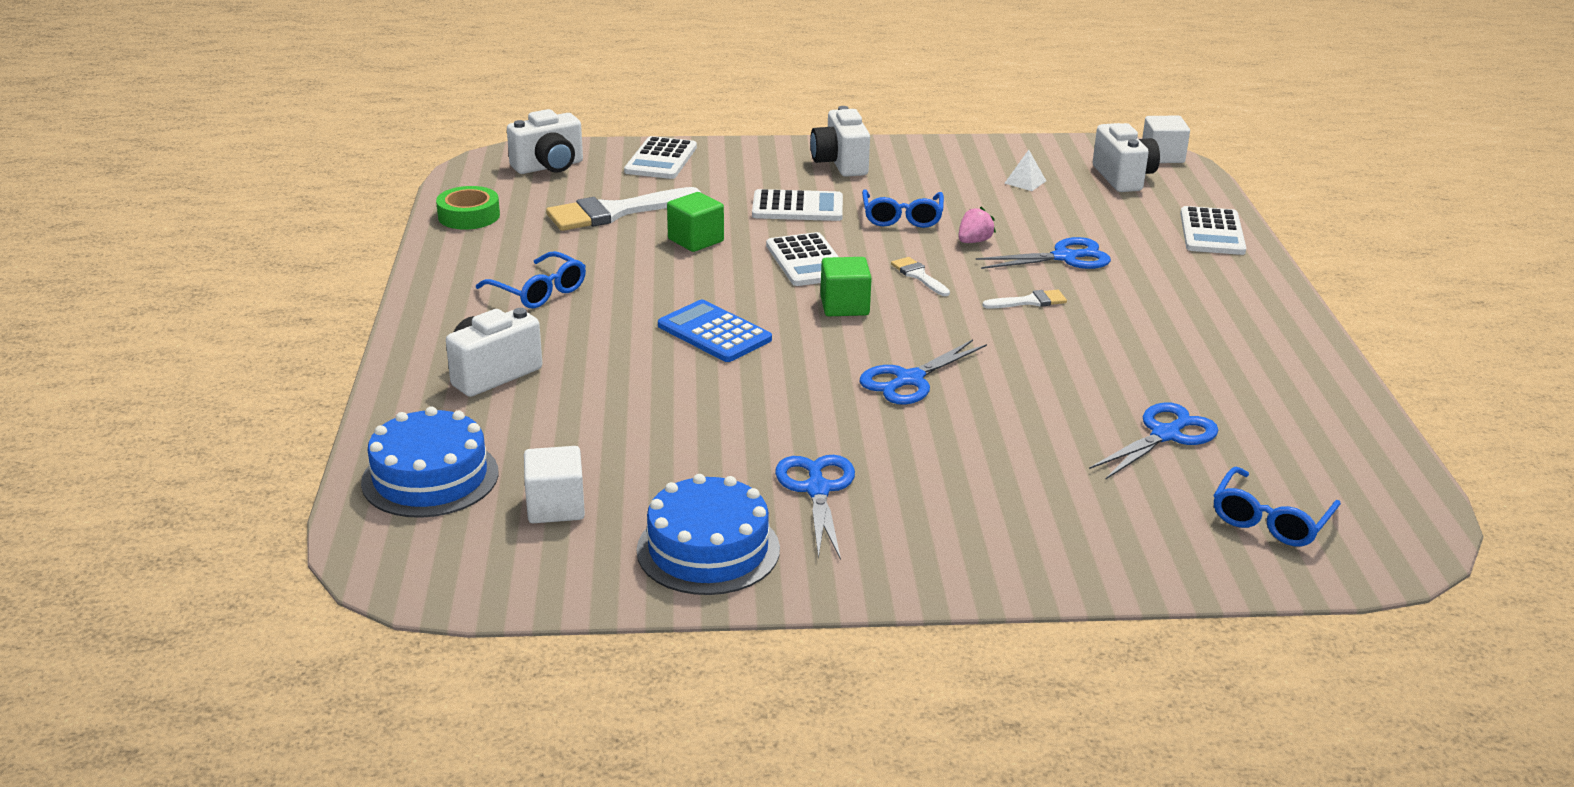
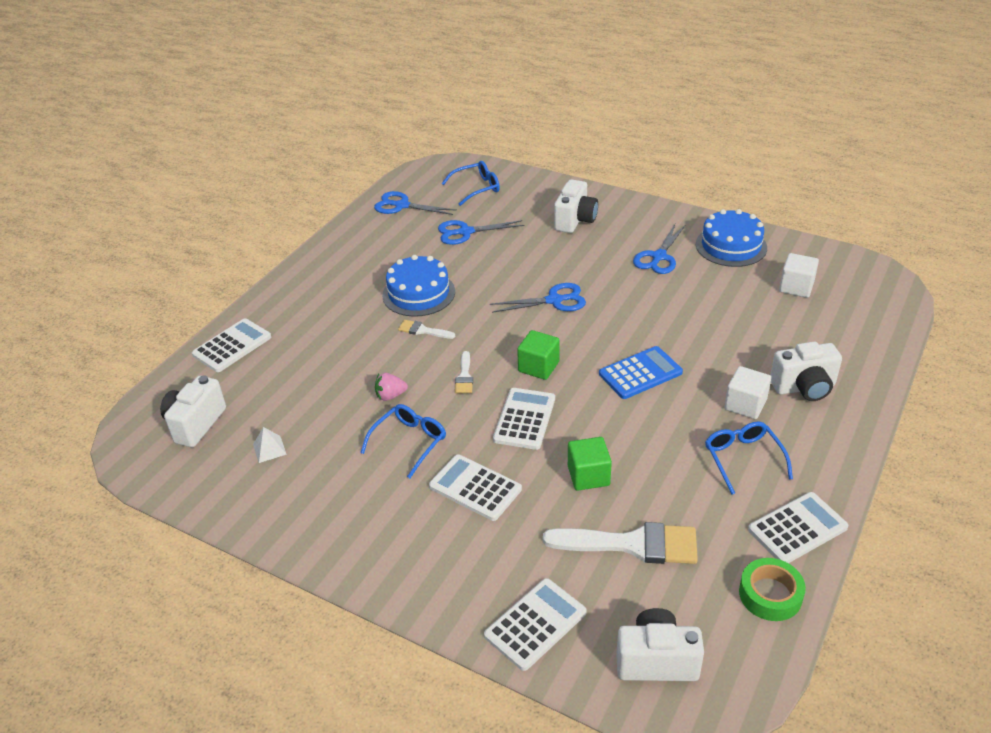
camera: 145 degrees left, 10 degrees up
(430, 477) = (861, 324): blue cake -> blue cake (418, 293)
(457, 258) = (797, 528): none -> white calculator
(714, 333) = (640, 373): blue calculator -> blue calculator turned 105 degrees counterclockwise
(840, 164) = (380, 540): white camera -> white camera (575, 220)
(1065, 257) = (353, 358): blue scissors -> blue scissors (401, 205)
(1162, 156) = (127, 439): white cube -> white cube (745, 405)

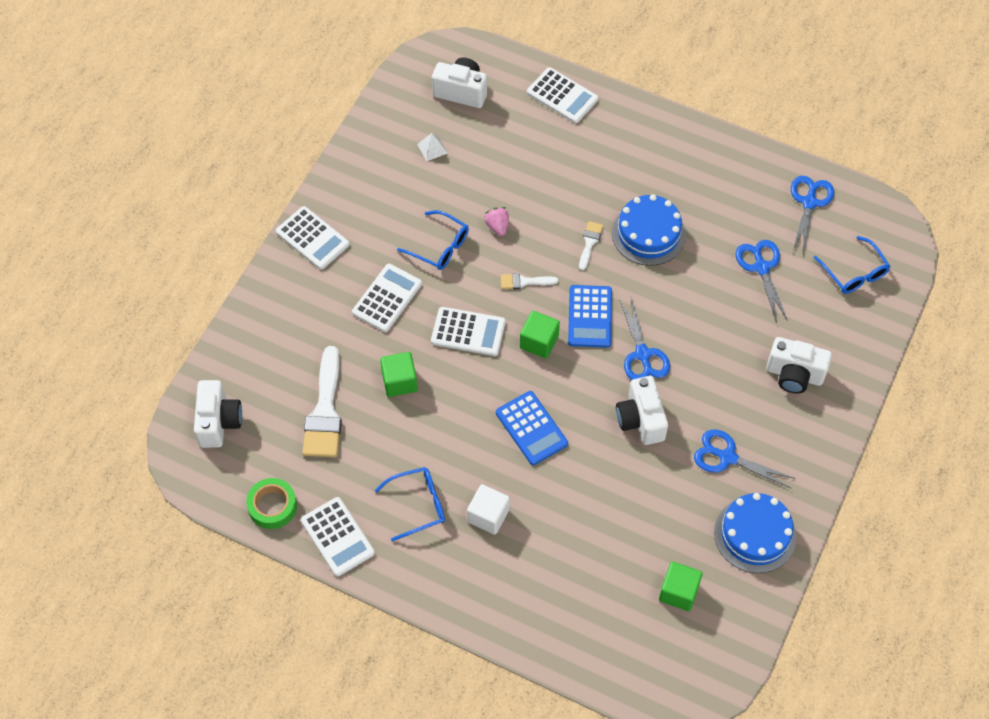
camera: 85 degrees right, 20 degrees up
(510, 332) = (590, 316): none -> blue calculator
(535, 624) = (254, 344): white calculator -> white calculator (312, 238)
(796, 287) = (678, 592): white cube -> green cube
(804, 387) = (513, 572): white camera -> white camera (640, 420)

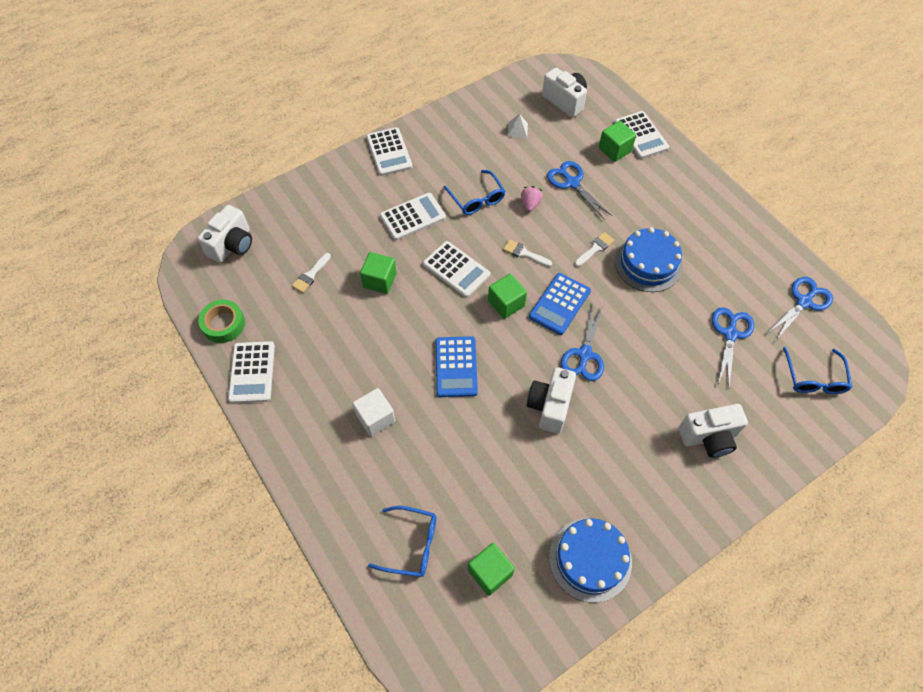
camera: 30 degrees right, 0 degrees up
(325, 411) = (310, 275): white brush -> white brush, size x0.49
(419, 505) = (329, 380): blue glasses -> blue glasses (412, 545)
(545, 125) = (614, 150): none -> green cube
(727, 457) = (605, 476): blue scissors -> blue scissors (572, 183)
(794, 375) = (708, 437): white camera -> white camera turned 60 degrees counterclockwise

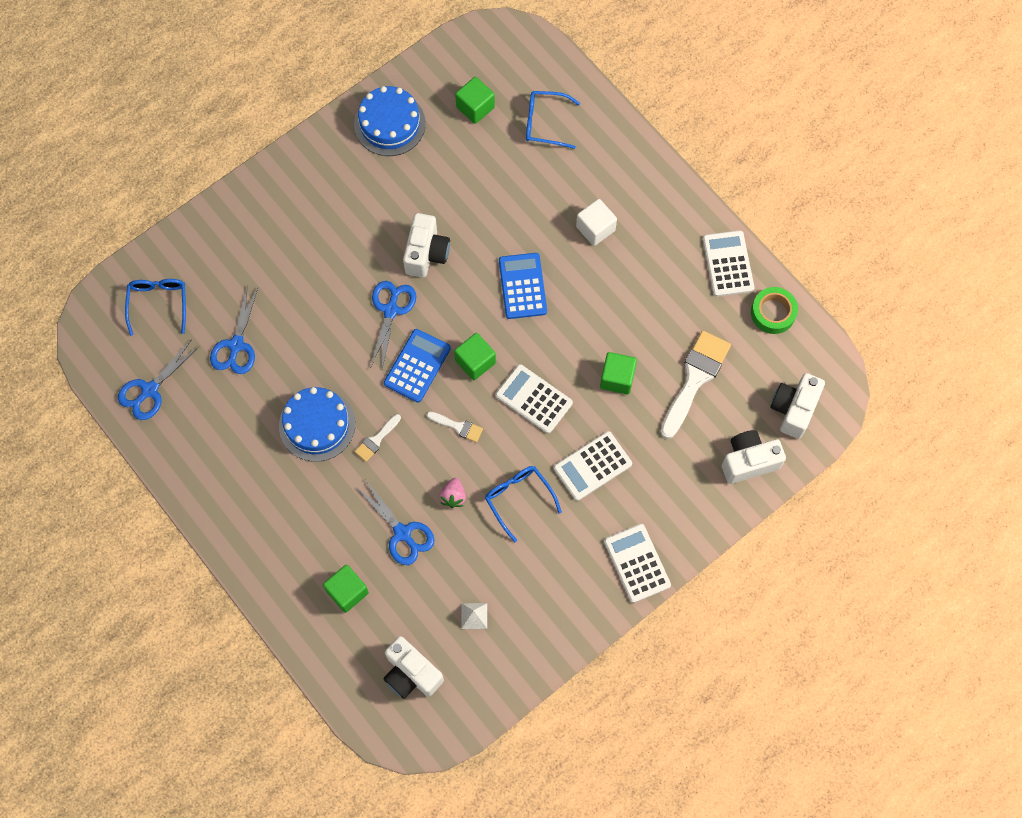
camera: 175 degrees right, 10 degrees up
(310, 275) = (695, 378): white brush -> white brush, size x2.06
(641, 135) = (311, 620): white calculator -> none
(708, 437) = (273, 236): white camera -> white camera (748, 461)

